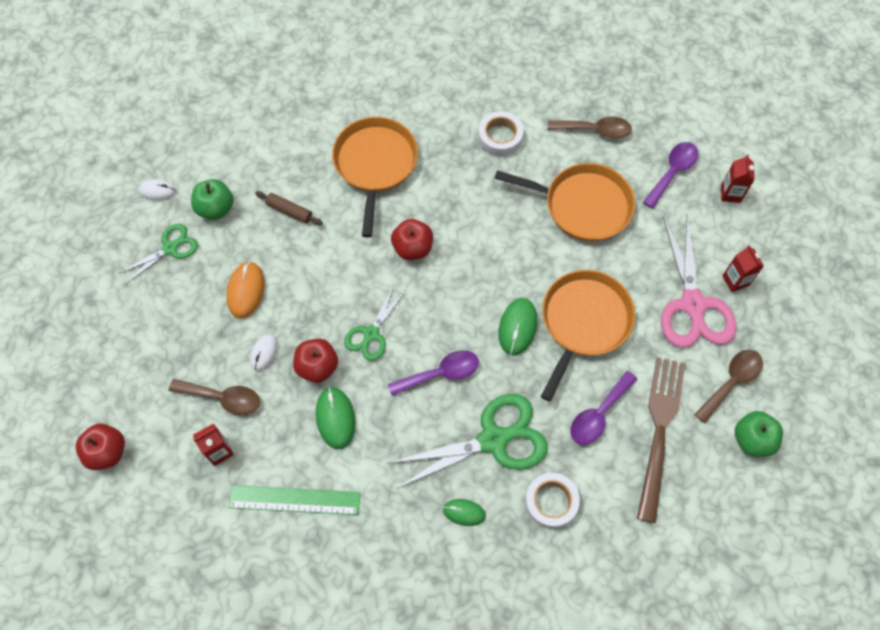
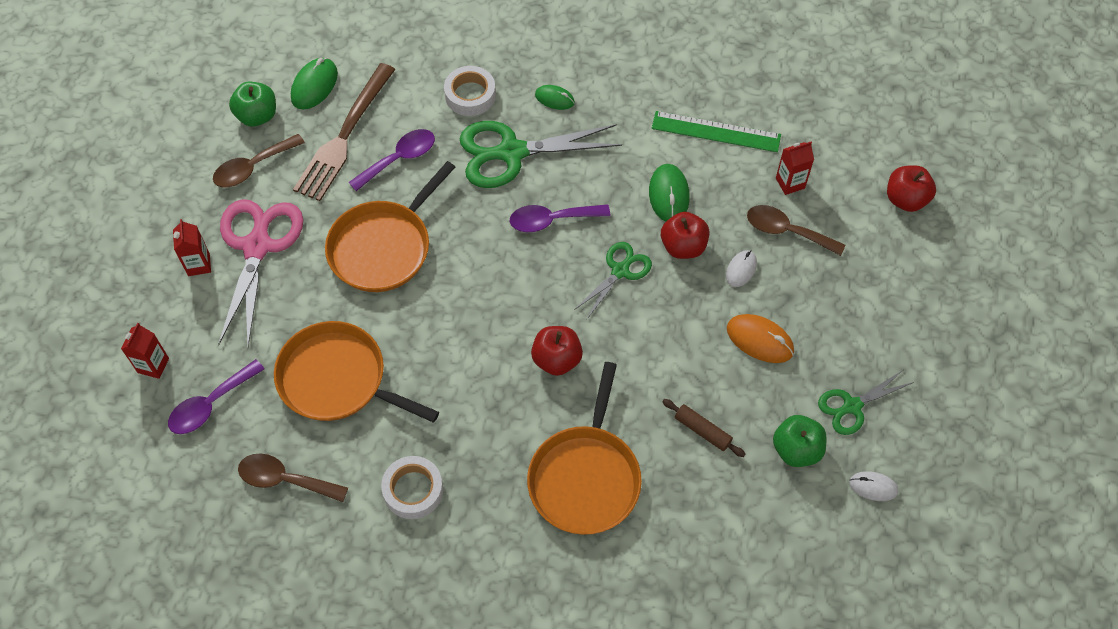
camera: 170 degrees left, 5 degrees down
(246, 291) = (759, 340): orange mouse -> orange mouse turned 75 degrees counterclockwise
(517, 327) = (457, 253): green mouse -> green mouse (314, 86)

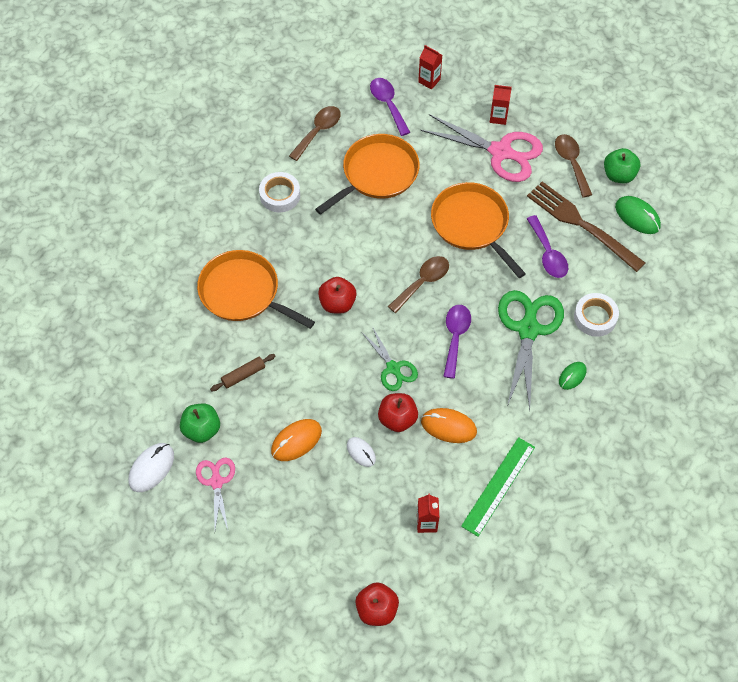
camera: 110 degrees right, 0 degrees up
(668, 195) = (448, 426): green mouse -> orange mouse
(786, 231) = (382, 500): brown spoon -> brown spoon (422, 282)
(851, 406) = (216, 481): green scissors -> pink scissors
(873, 487) = (151, 468): white mouse -> white mouse, size x1.56

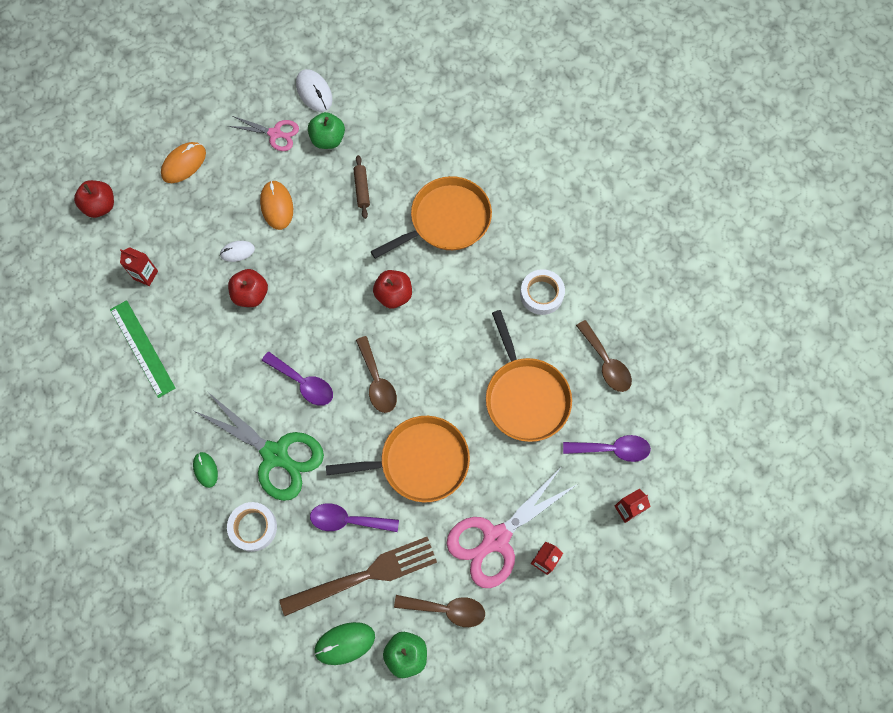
camera: 115 degrees right, 10 degrees up
(393, 368) = (301, 313): green scissors -> none
(448, 426) = (220, 334): orange mouse -> orange mouse (184, 164)

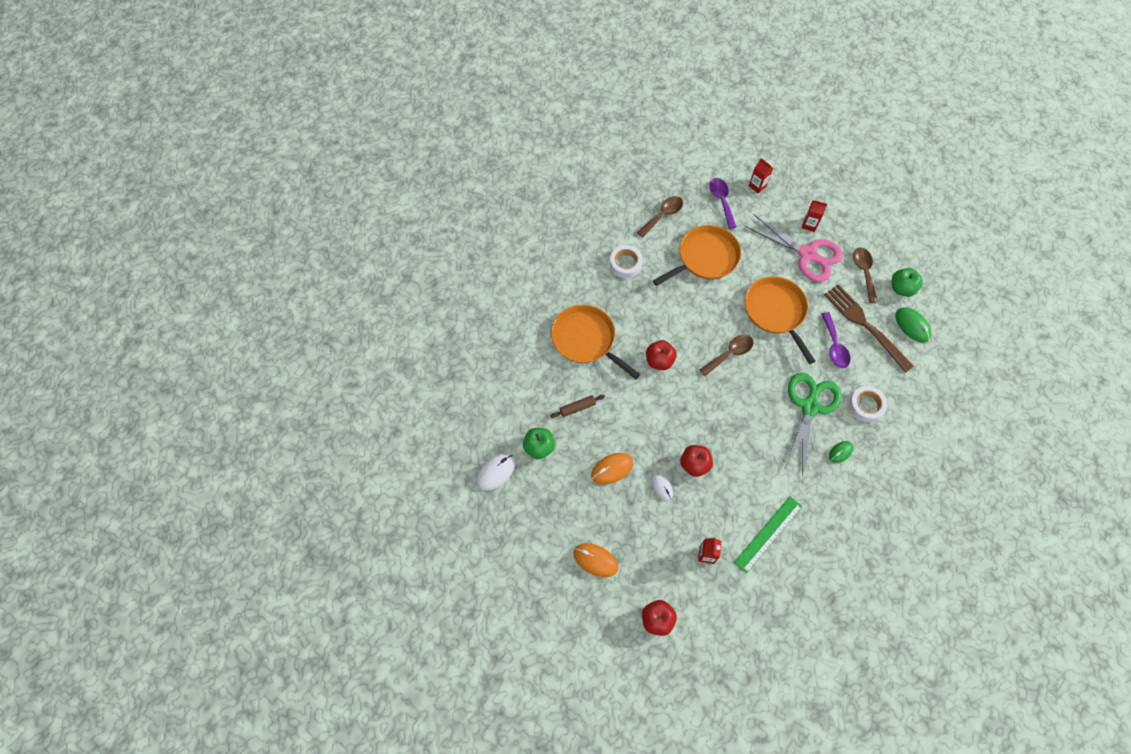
camera: 105 degrees left, 5 degrees down
(275, 134) = (545, 492): pink scissors -> none
(303, 383) = (750, 404): purple spoon -> none

